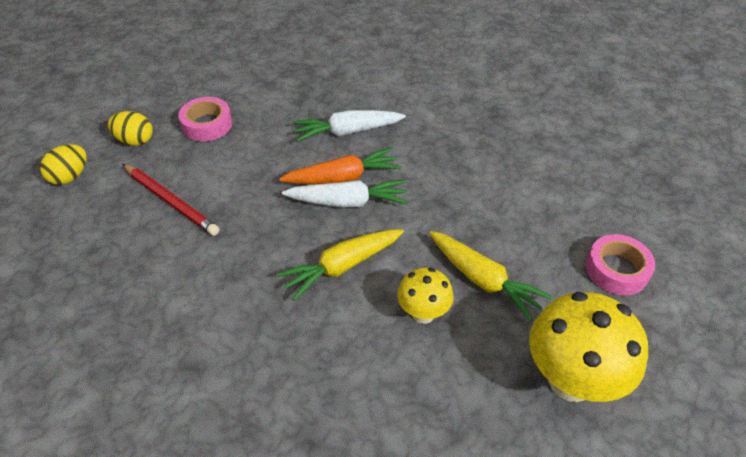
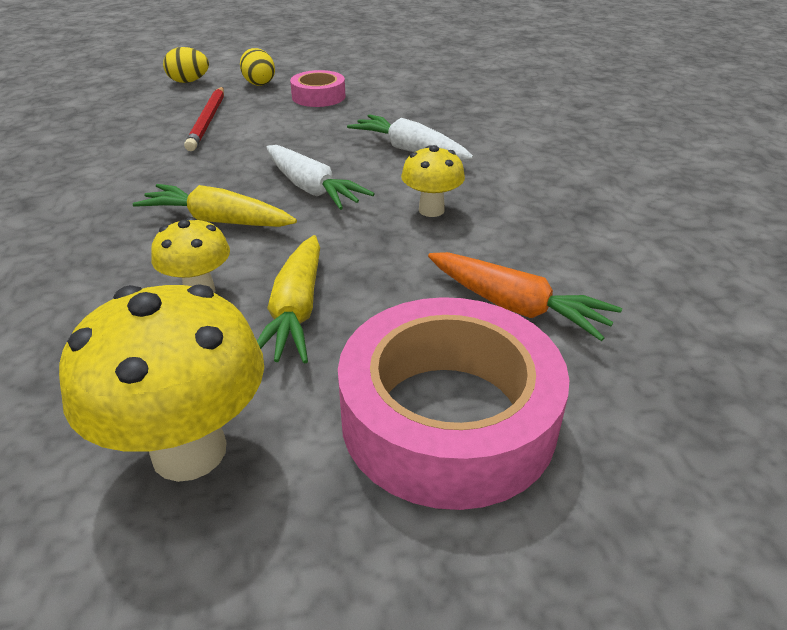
camera: 50 degrees right, 10 degrees down
(343, 178) = (342, 173): orange carrot -> orange carrot (515, 306)
(432, 167) = (431, 210): none -> yellow mushroom
(616, 270) = (448, 417): pink tape -> pink tape, size x1.96

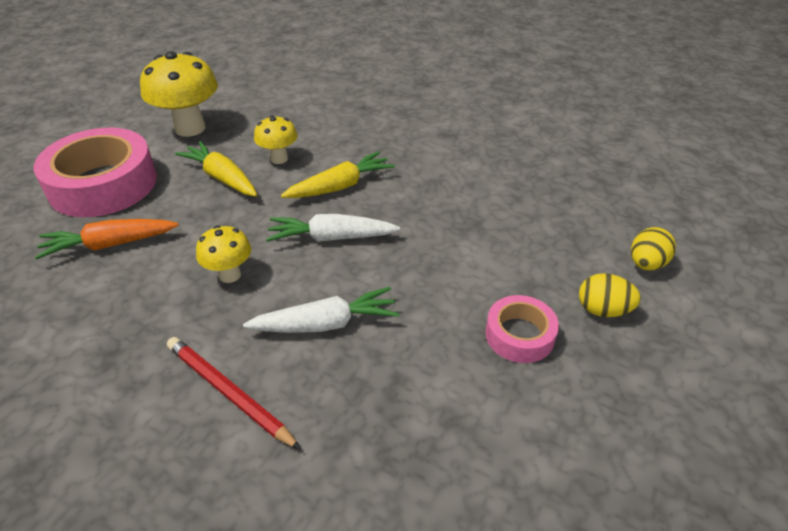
camera: 130 degrees right, 5 degrees up
(207, 121) = (518, 238): red pencil -> red pencil (229, 393)

